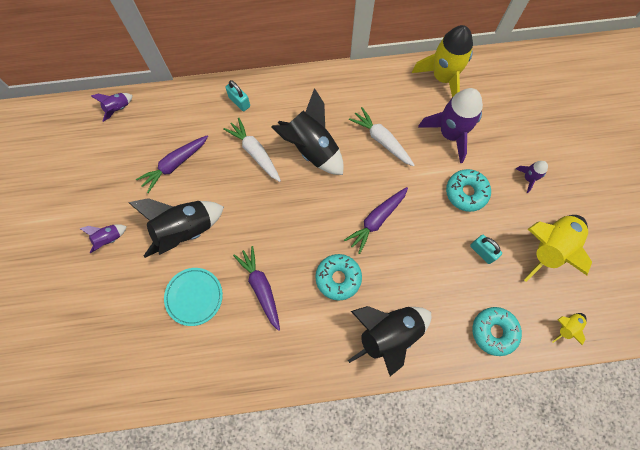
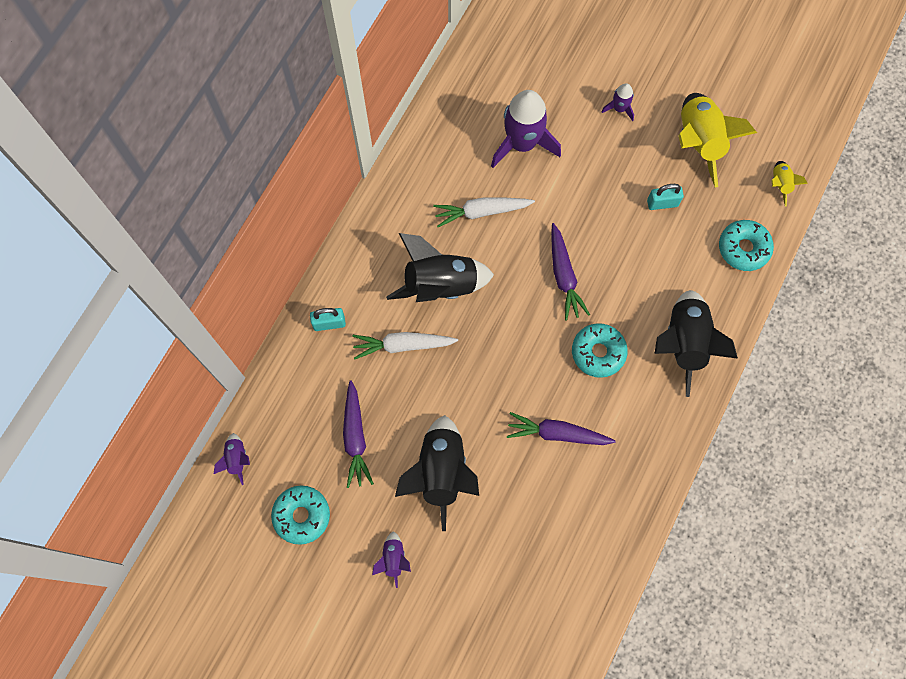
camera: 55 degrees left, 0 degrees up
(194, 297) = (521, 506): turquoise plate -> none
(443, 77) = (455, 105): yellow rocket -> none
(466, 192) = (594, 174): turquoise donut -> turquoise donut (302, 515)

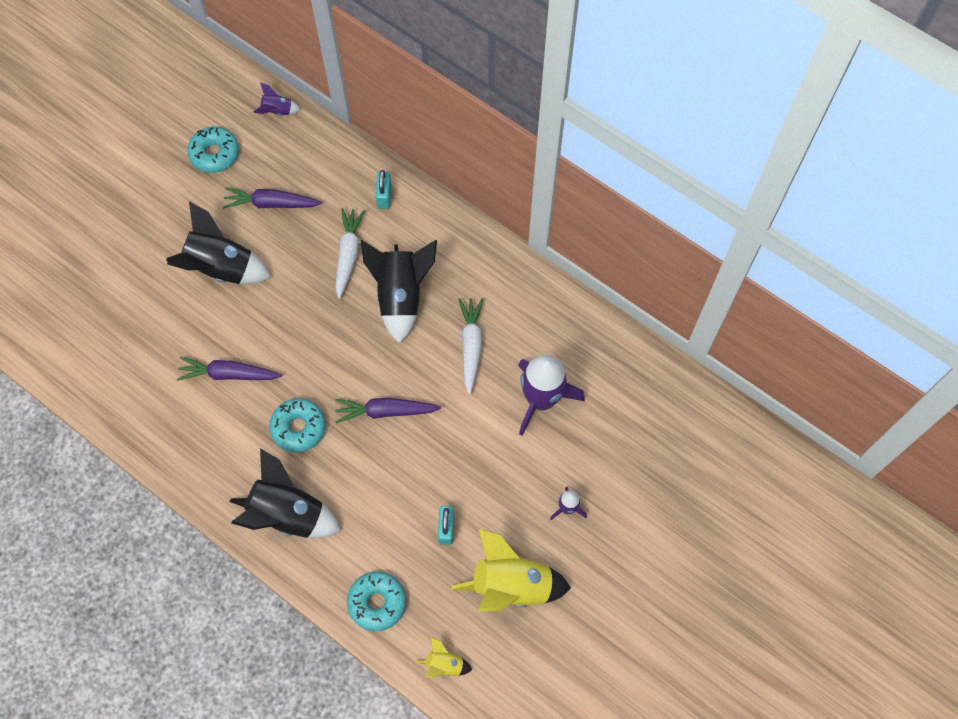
camera: 100 degrees right, 5 degrees down
(393, 559) = (156, 219): purple rocket -> none
(557, 433) = (229, 374): purple carrot -> purple carrot turned 105 degrees counterclockwise

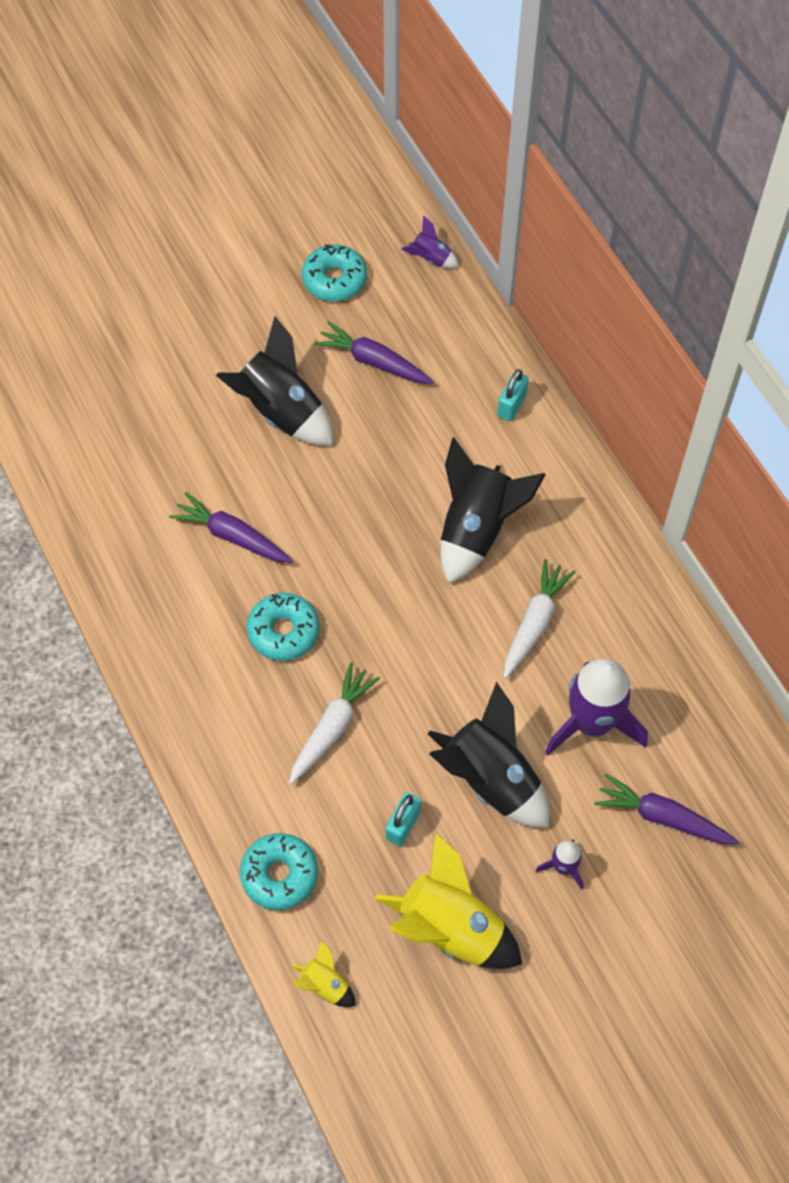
camera: 25 degrees right, 5 degrees down
(288, 514) = (224, 725): black rocket -> black rocket (491, 779)
(348, 254) = (436, 456): white carrot -> white carrot (332, 728)
(386, 411) = (395, 656): purple carrot -> purple carrot (662, 817)

